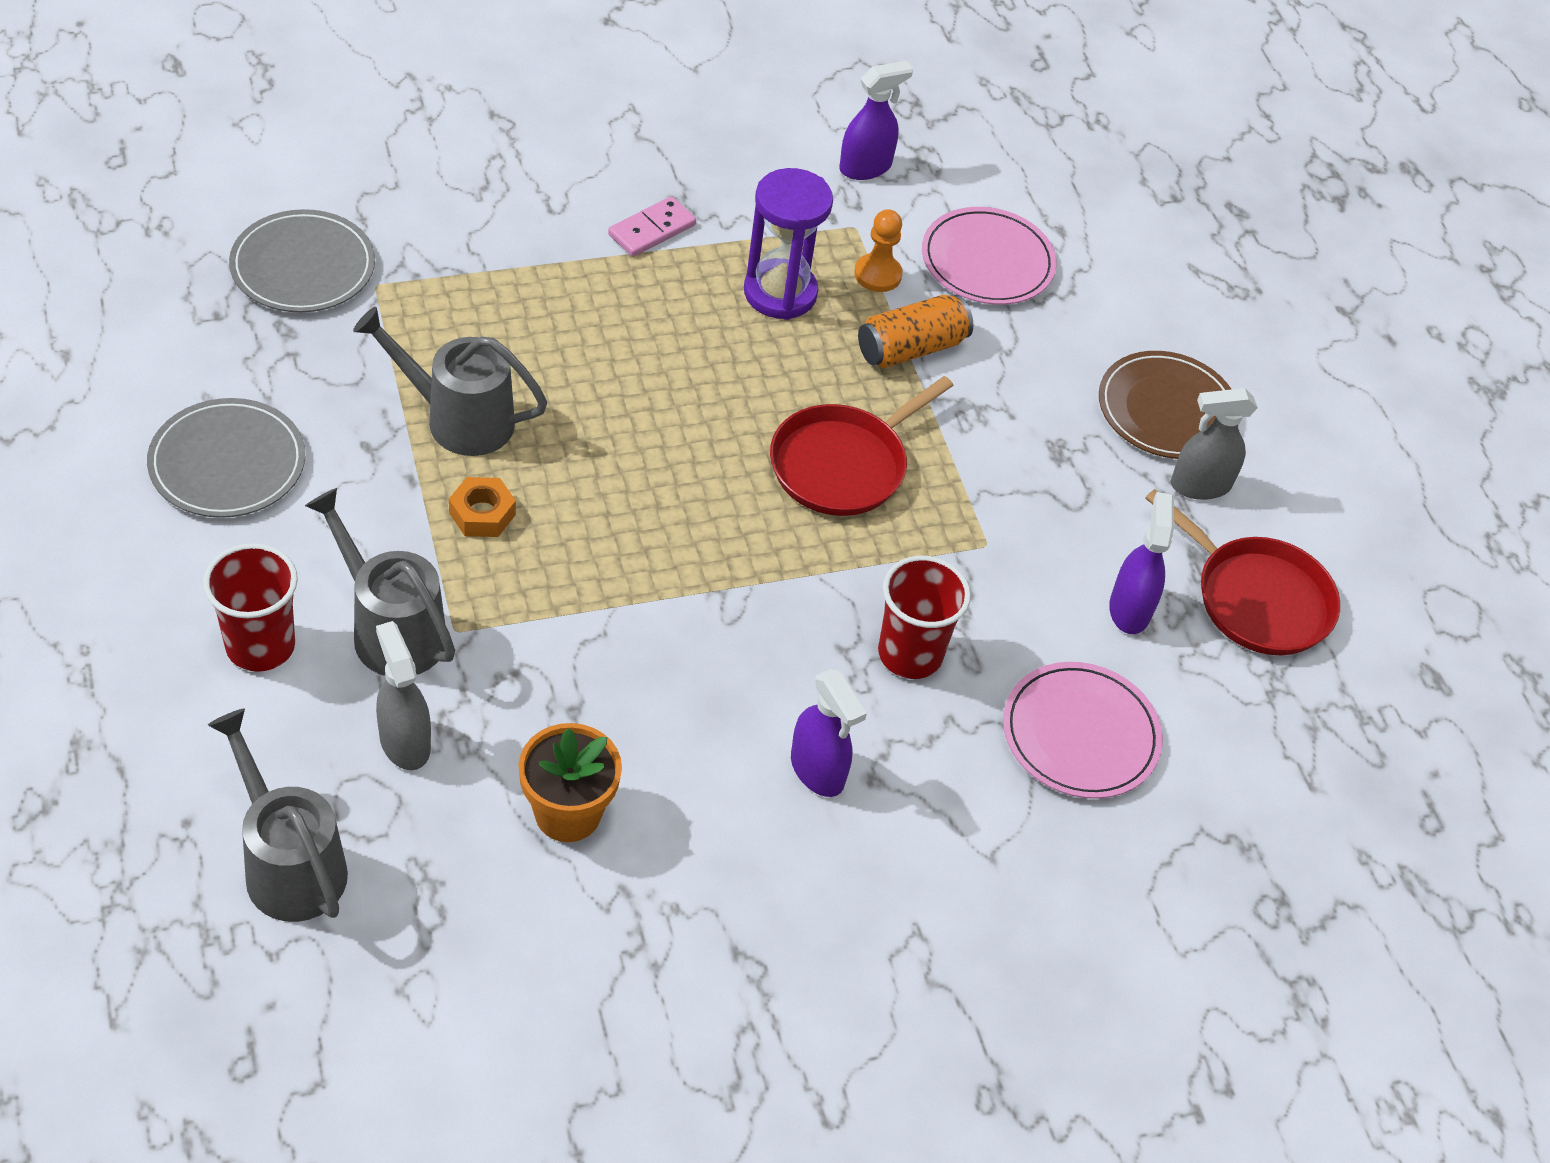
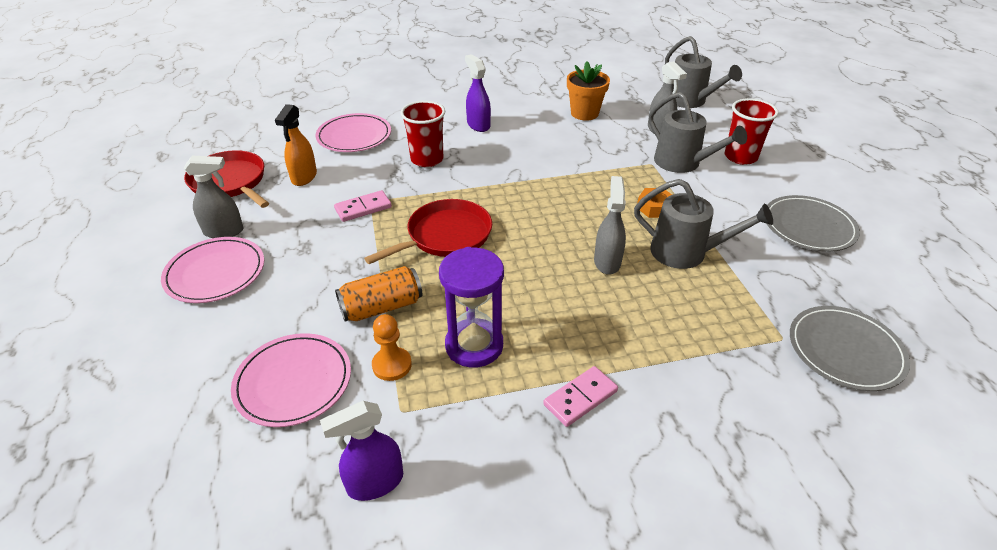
camera: 170 degrees left, 10 degrees down
(587, 407) = (607, 262): none -> grey spray bottle
(994, 528) = (363, 208): none -> pink domino
(1129, 609) = (304, 177): purple spray bottle -> orange spray bottle
(1166, 410) = (215, 273): brown plate -> pink plate

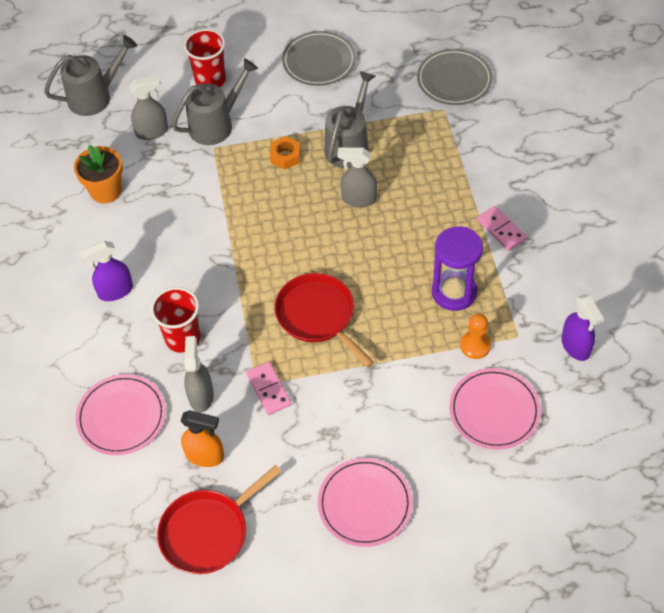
camera: 85 degrees left, 15 degrees up
(224, 231) = (300, 513): grey spray bottle -> grey spray bottle (201, 395)
(381, 307) = (412, 359): orange can -> none

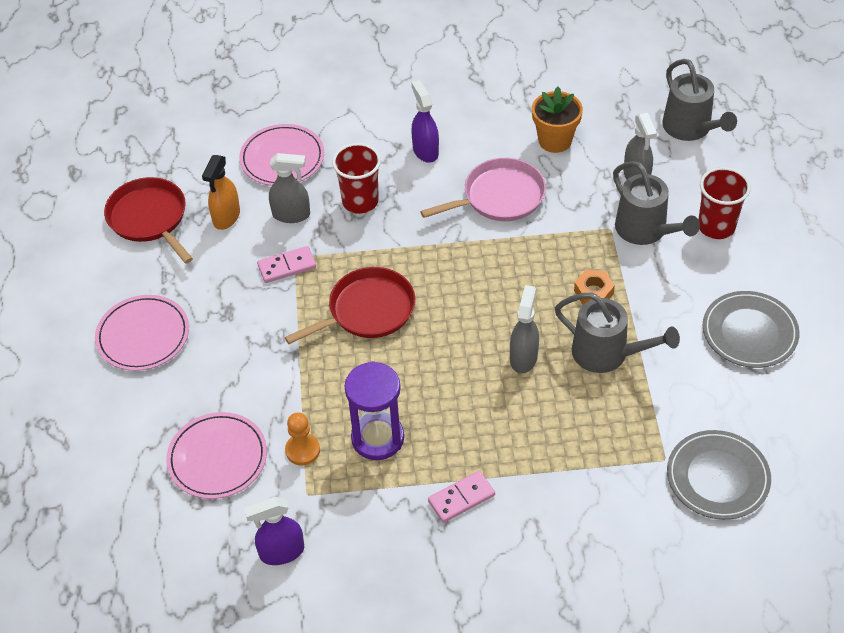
camera: 95 degrees right, 5 degrees down
(177, 228) = (499, 197): none -> pink pan

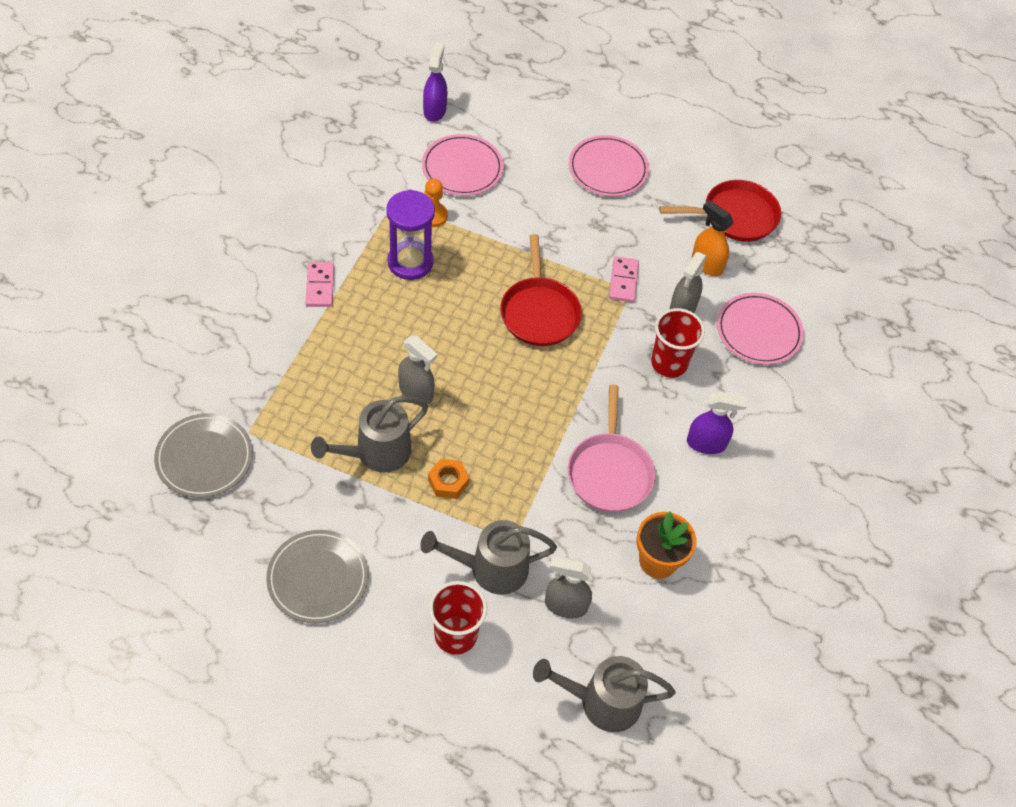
camera: 110 degrees right, 5 degrees up
(281, 552) = (358, 171): purple spray bottle -> purple spray bottle (434, 110)

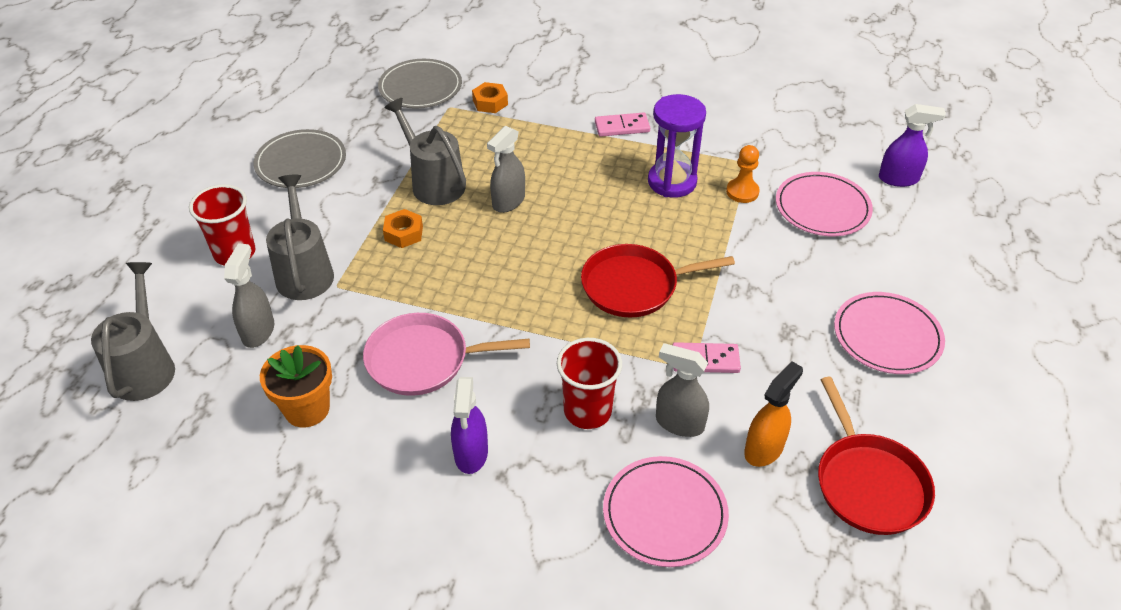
camera: 90 degrees right, 10 degrees down
(251, 393) = (490, 102): none -> orange nut

